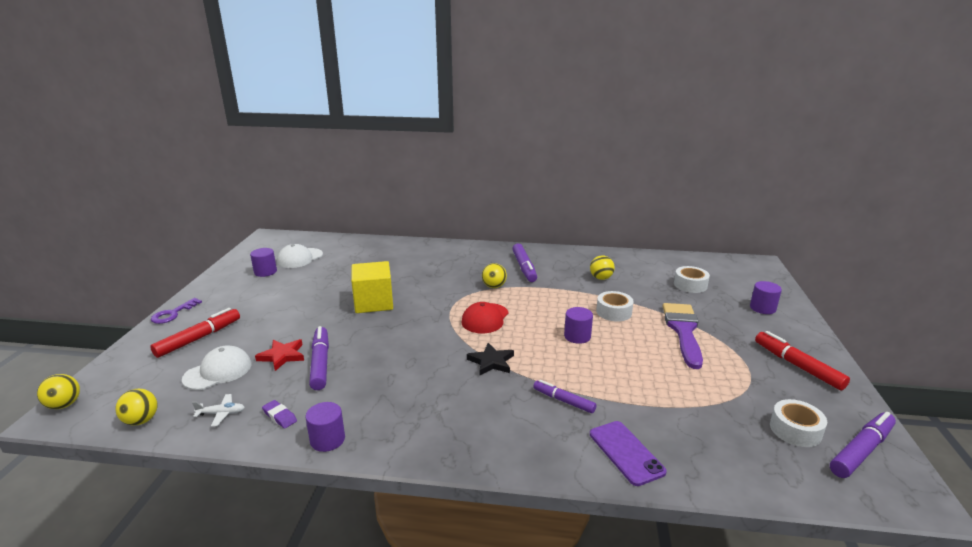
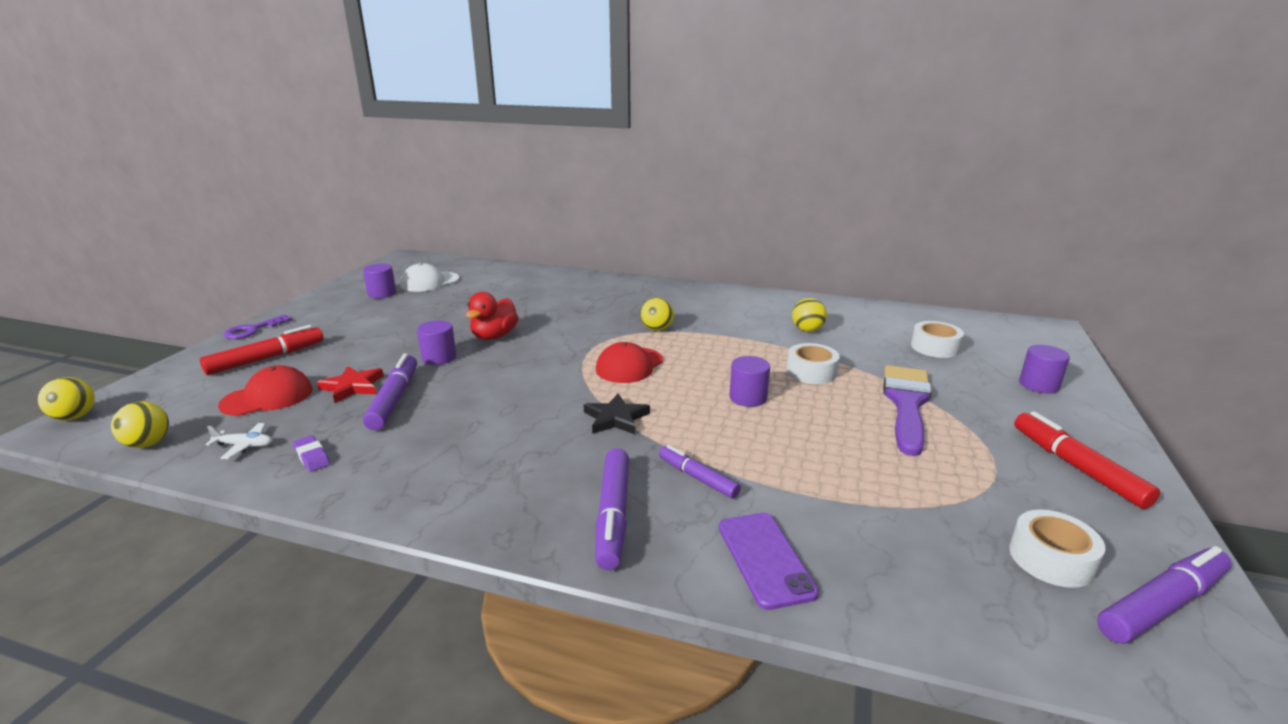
camera: 10 degrees right, 0 degrees up
(218, 371) = (267, 397): white cap -> red cap
(327, 439) = (356, 492): purple cylinder -> purple cylinder (439, 357)
(373, 303) = (494, 336): yellow cube -> red duck
(524, 267) = (706, 310): purple marker -> purple marker (613, 515)

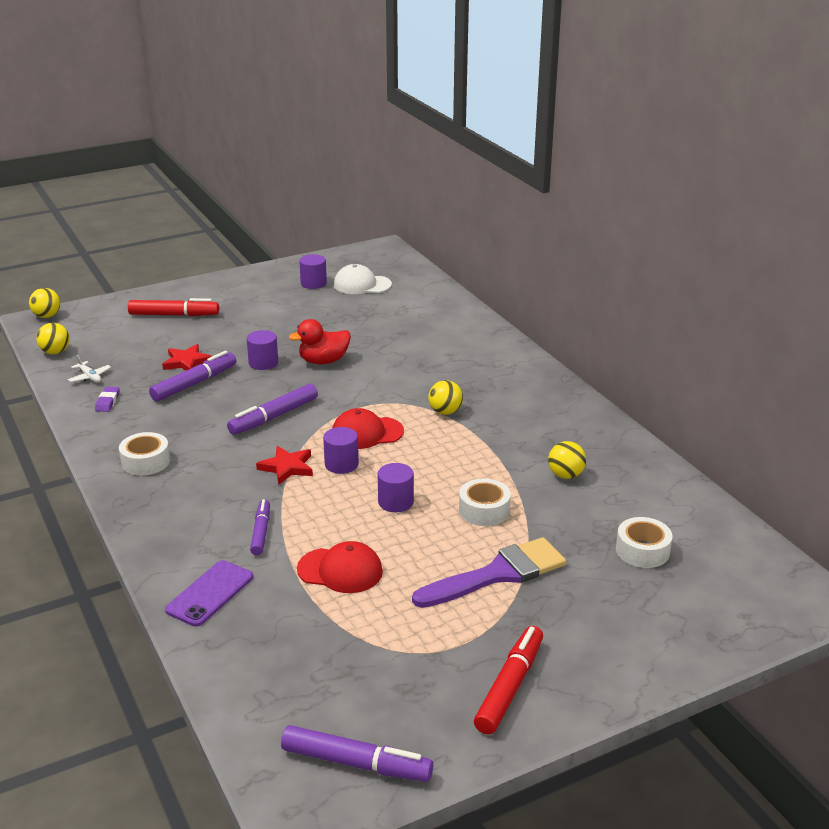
camera: 45 degrees right, 5 degrees up
(253, 330) = (196, 285): purple key -> none
(267, 397) = (138, 347): red cap -> red cap (340, 570)
(613, 515) = (184, 523): purple marker -> purple marker (274, 417)
(616, 418) = (287, 467): black star -> red star
(1038, 385) = (650, 630): purple cylinder -> purple cylinder (341, 464)
(1051, 559) = (353, 704): white tape -> white tape (145, 461)

